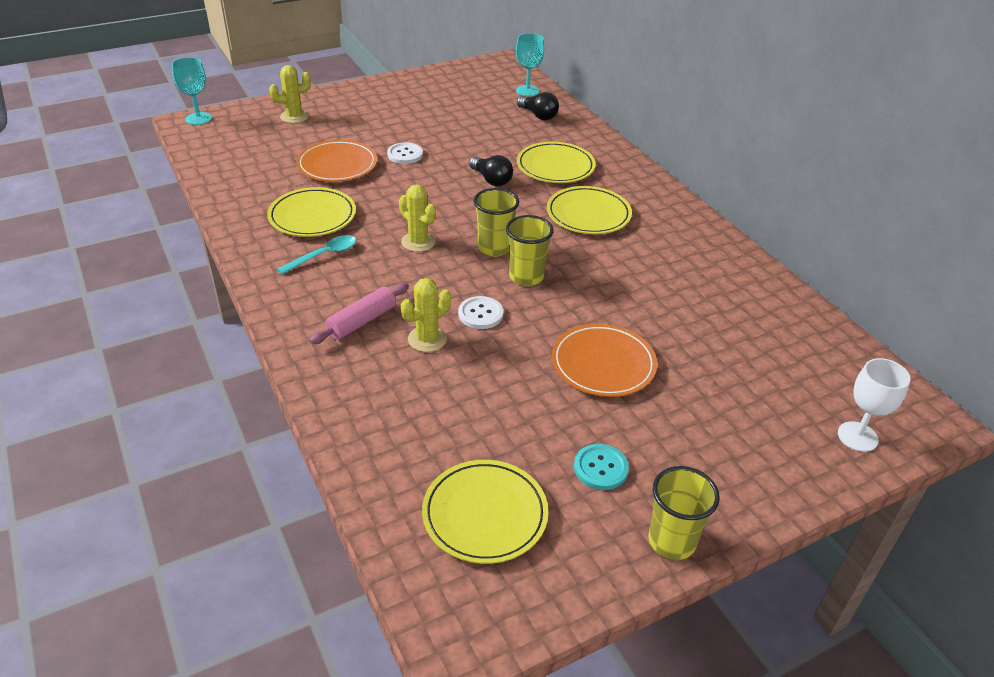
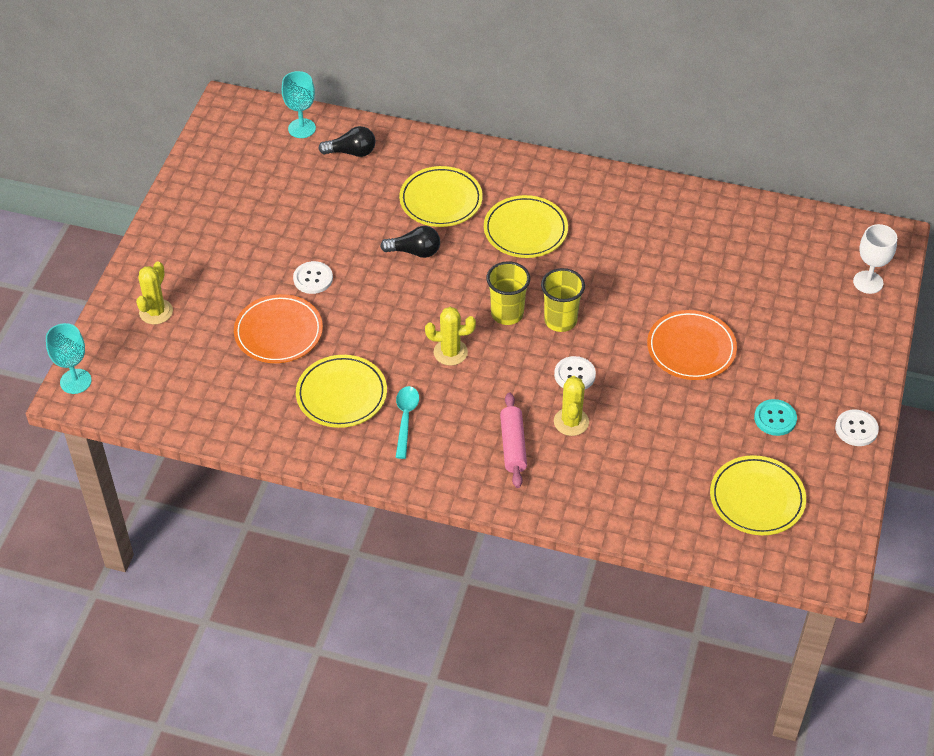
camera: 45 degrees left, 10 degrees up
(671, 541) = (856, 429): yellow cup -> white button

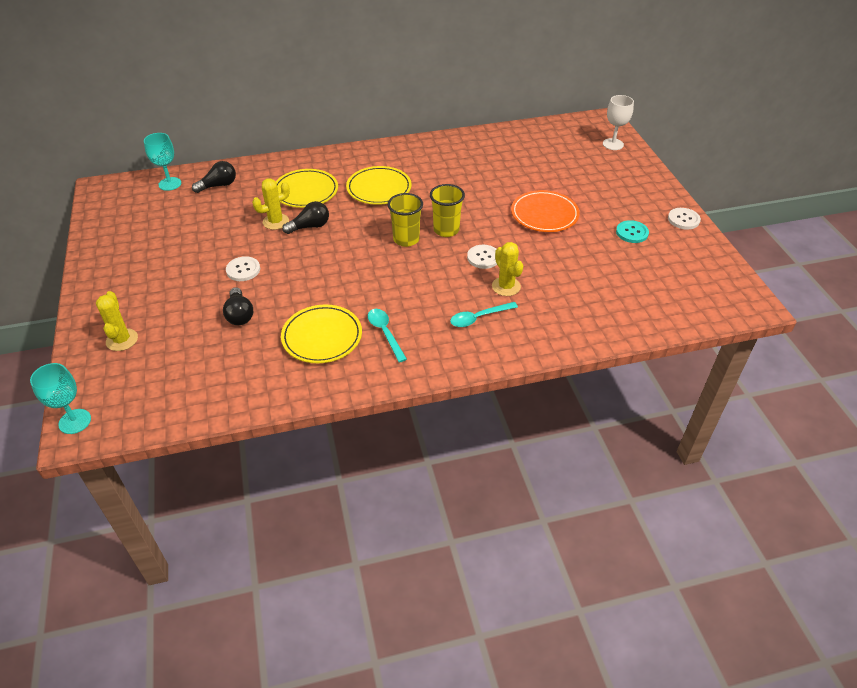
camera: 30 degrees left, 5 degrees down
(278, 332) = (239, 315): orange plate -> black light bulb
(450, 352) = (384, 277): yellow cactus -> yellow cactus (276, 221)
(513, 445) = (479, 318): pink rolling pin -> turquoise spoon
(757, 498) = (666, 282): yellow plate -> none

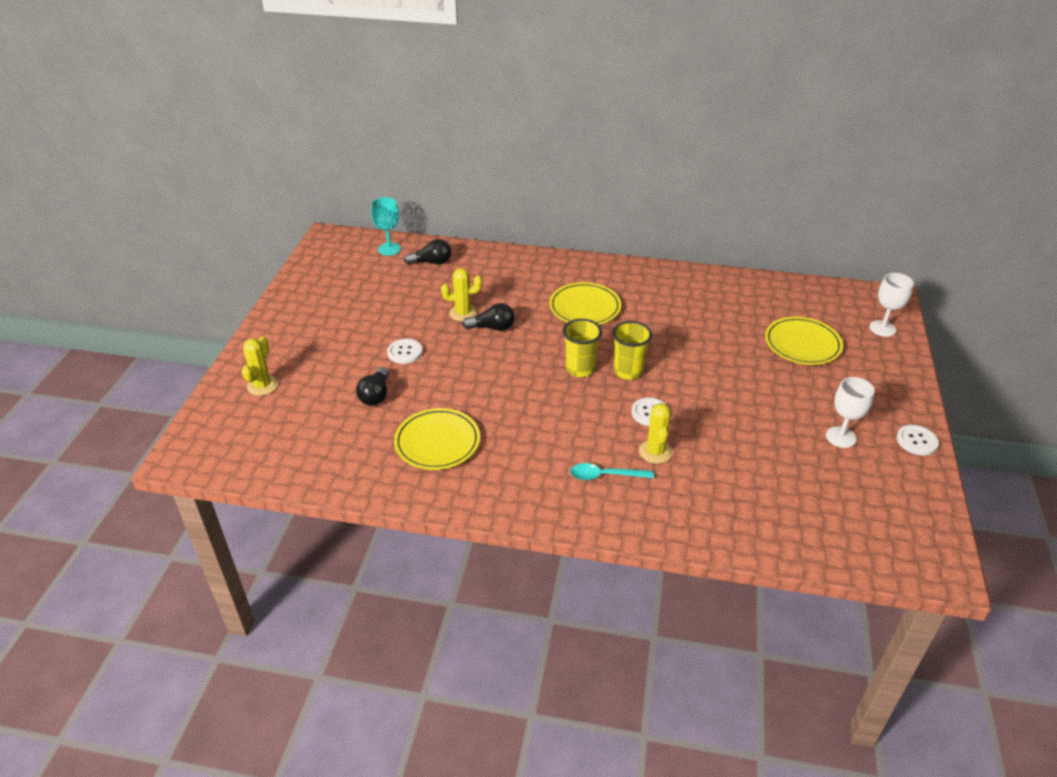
camera: 25 degrees right, 5 degrees down
(75, 421) = (183, 447): turquoise goblet -> none
(305, 191) = (510, 290): yellow plate -> yellow plate (802, 344)
(385, 333) = (500, 459): turquoise spoon -> none
(544, 214) = (748, 386): orange plate -> none
(632, 233) = (840, 437): turquoise button -> white goblet

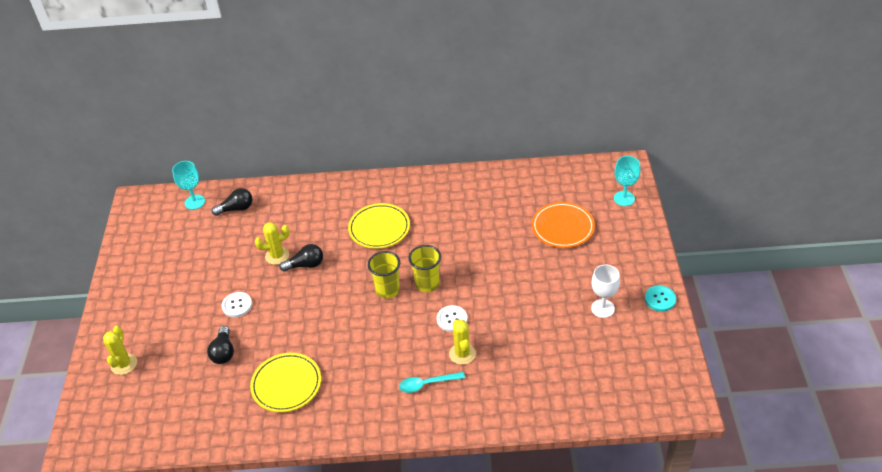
camera: 10 degrees left, 5 degrees up
(802, 344) = (562, 227): yellow plate -> orange plate
(882, 328) = (624, 198): white goblet -> turquoise goblet
(916, 441) = (660, 299): white button -> turquoise button

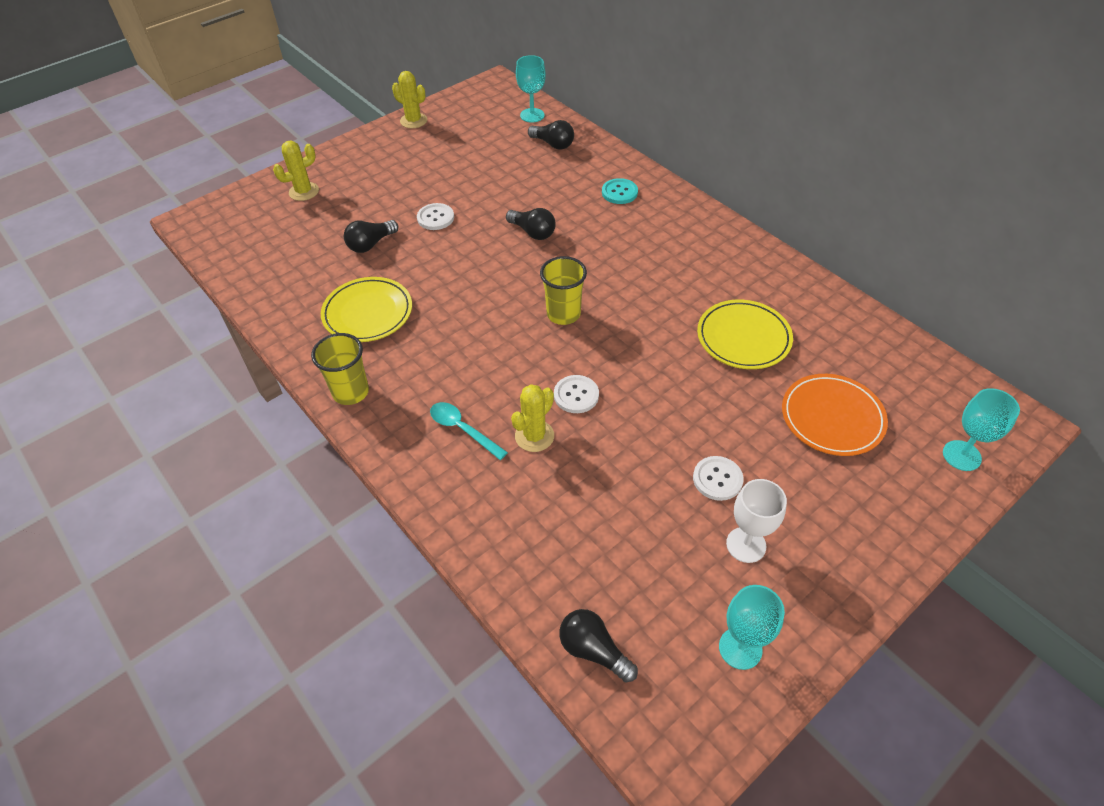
camera: 50 degrees right, 5 degrees up
(277, 256) = (524, 206): yellow cactus -> yellow cactus (413, 121)
(379, 228) = (641, 255): yellow plate -> yellow plate (743, 338)
(427, 284) = (605, 342): yellow cup -> yellow cup (351, 392)
(558, 295) = (717, 479): none -> white button
(609, 403) = (593, 650): none -> black light bulb
(651, 346) = (740, 648): none -> turquoise goblet
(660, 299) = (834, 609): turquoise button -> turquoise button (619, 192)

